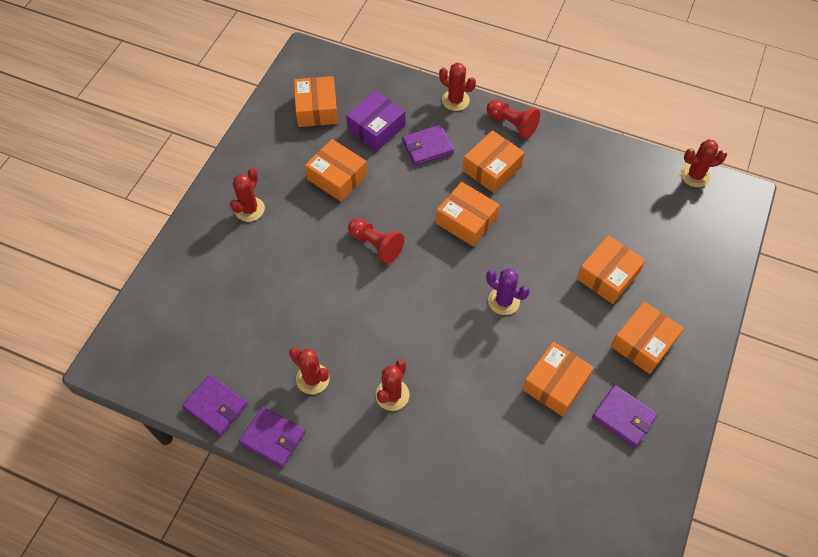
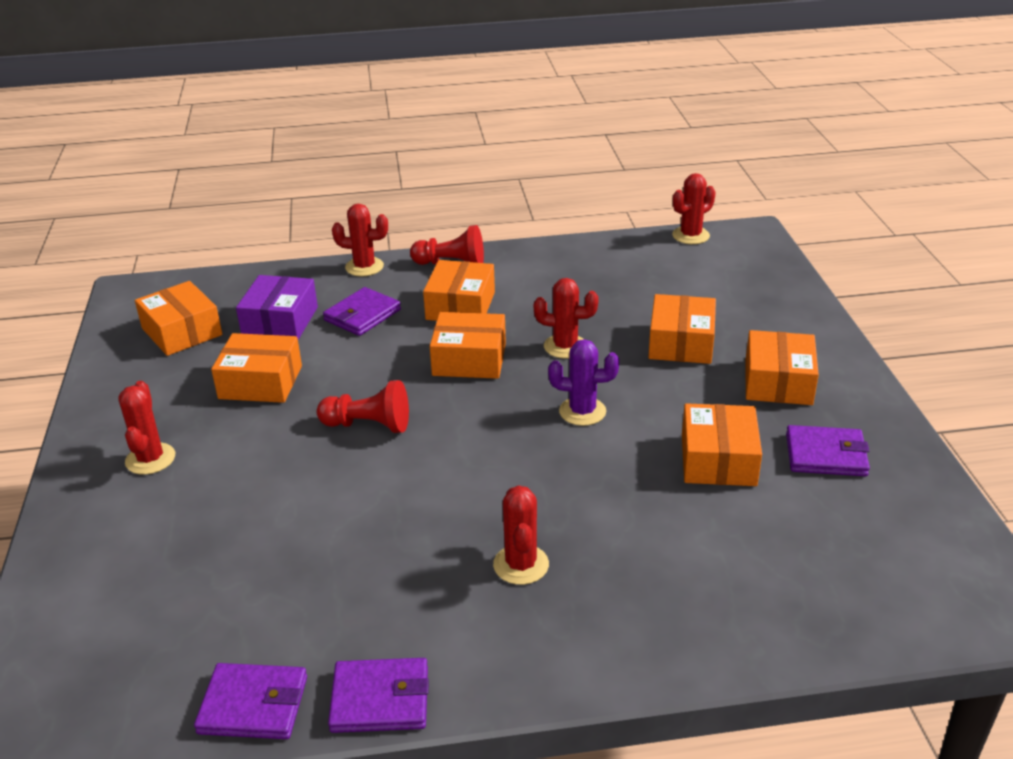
camera: 30 degrees left, 25 degrees down
(312, 379) = (389, 600): red cactus -> red cactus (565, 346)

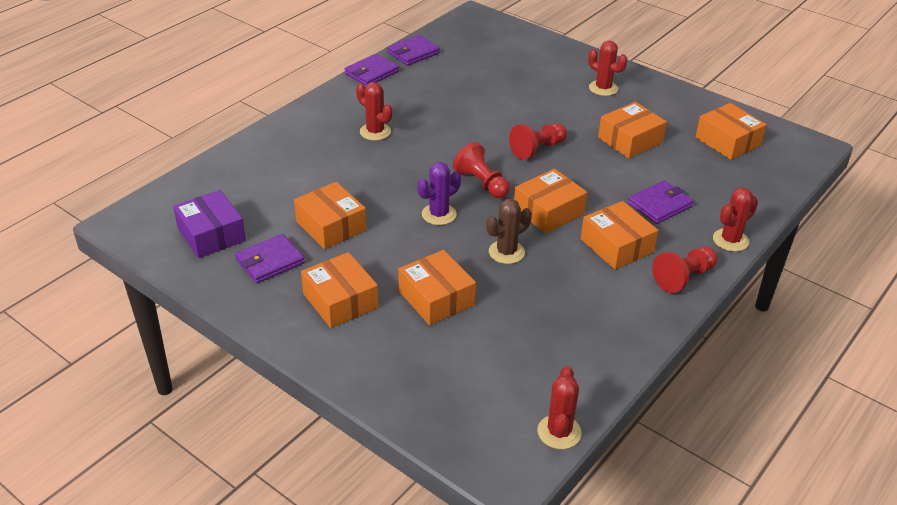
camera: 135 degrees right, 5 degrees up
(182, 332) = (727, 141): orange box -> orange box turned 45 degrees clockwise
(280, 321) = (694, 175): purple box -> purple box (211, 234)
(362, 315) = (659, 205): purple wallet -> purple wallet turned 60 degrees clockwise
(489, 420) = (482, 183): none -> red pawn
(565, 346) = (506, 252): red cactus -> brown cactus

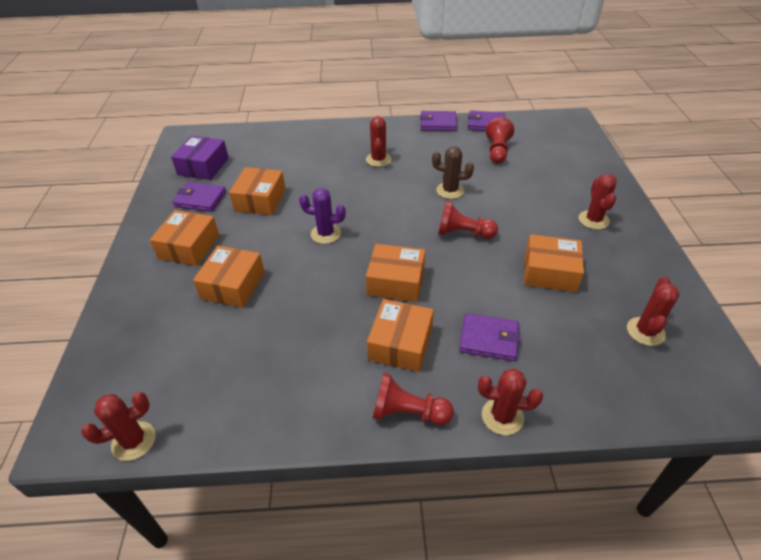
camera: 50 degrees right, 5 degrees up
(482, 183) = (385, 232): red pawn -> red pawn (497, 151)
(506, 252) = (321, 289): brown cactus -> brown cactus (450, 191)
(727, 141) = (645, 331): orange box -> red cactus

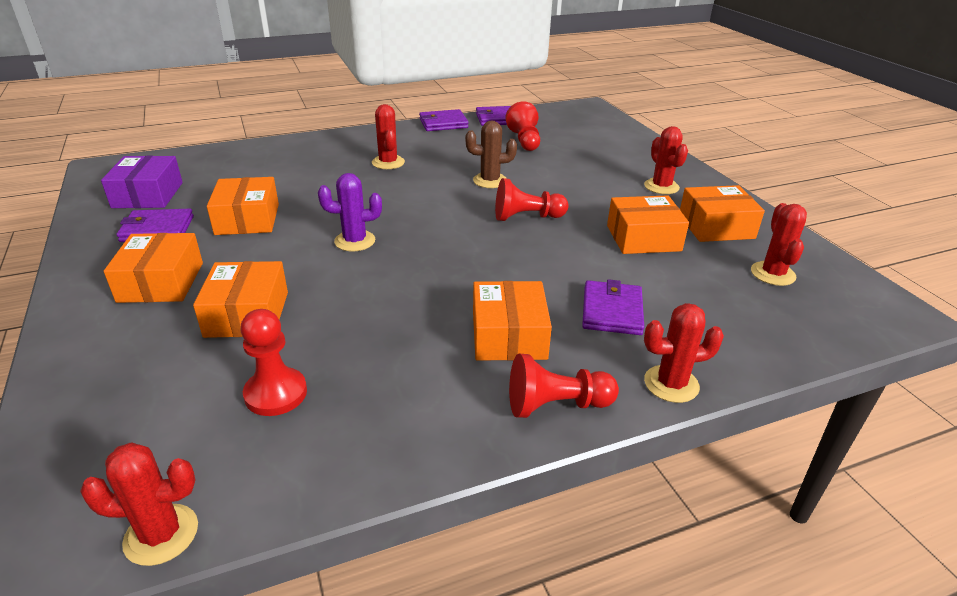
camera: 20 degrees left, 10 degrees down
(134, 441) = (161, 534): red cactus -> red cactus turned 45 degrees clockwise
(229, 355) = (276, 393): none -> red pawn
(396, 282) = (470, 275): orange box -> orange box (716, 227)
(489, 339) = (612, 311): purple wallet -> purple wallet turned 75 degrees counterclockwise

